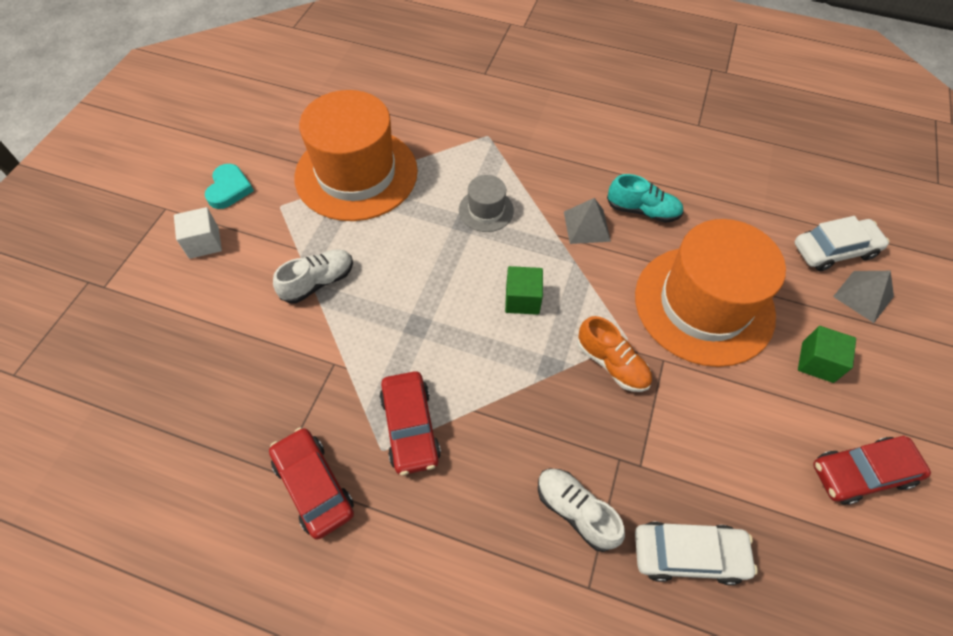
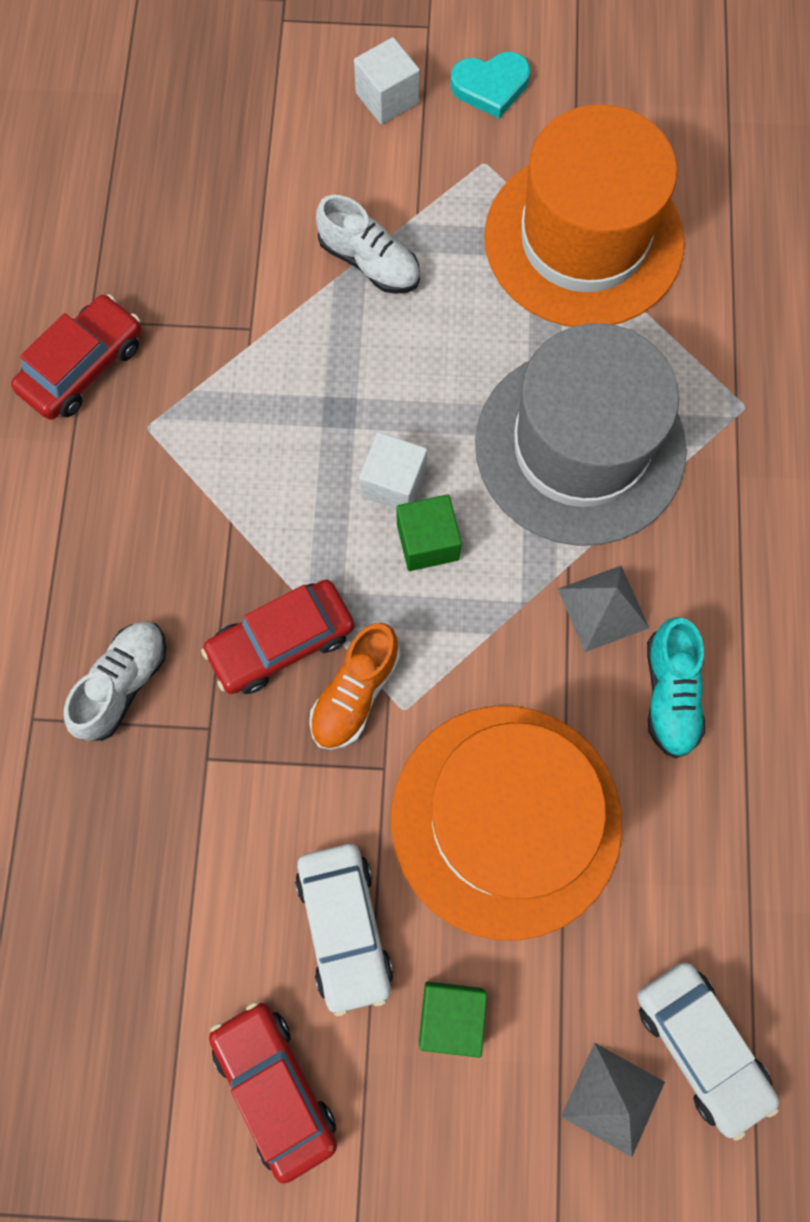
camera: 75 degrees right, 15 degrees up
(410, 427) = (186, 450): red car -> red car (281, 641)
(477, 307) = (393, 483): none -> white cube
(486, 210) = (580, 446): grey hat -> grey hat, size x2.29
(688, 554) = (99, 839): white car -> white car (344, 926)

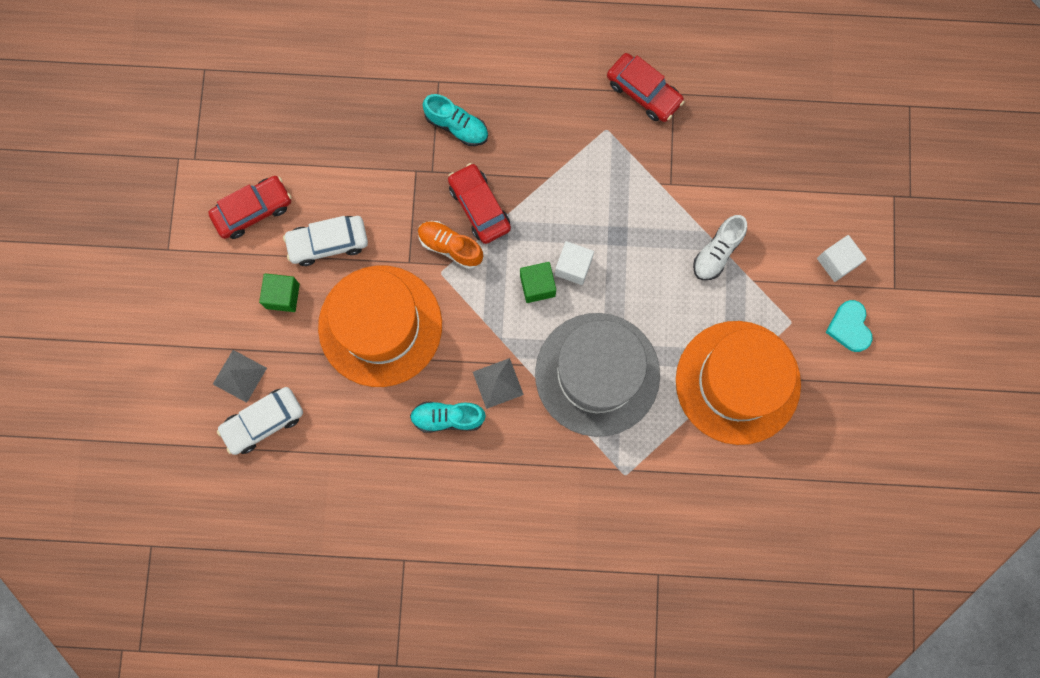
camera: 90 degrees right, 5 degrees up
(123, 683) = (457, 126): white shoe -> turquoise shoe

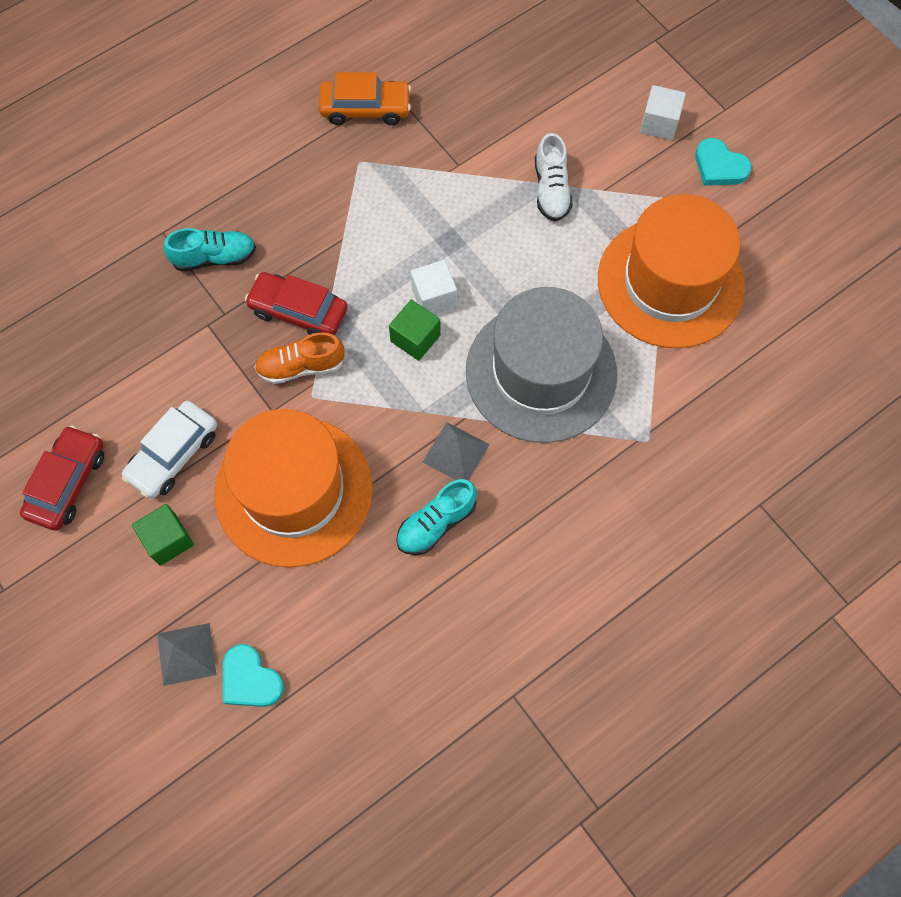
camera: 40 degrees left, 10 degrees down
(263, 422) = (250, 679): white car -> turquoise heart
(643, 92) = (365, 108): red car -> orange car

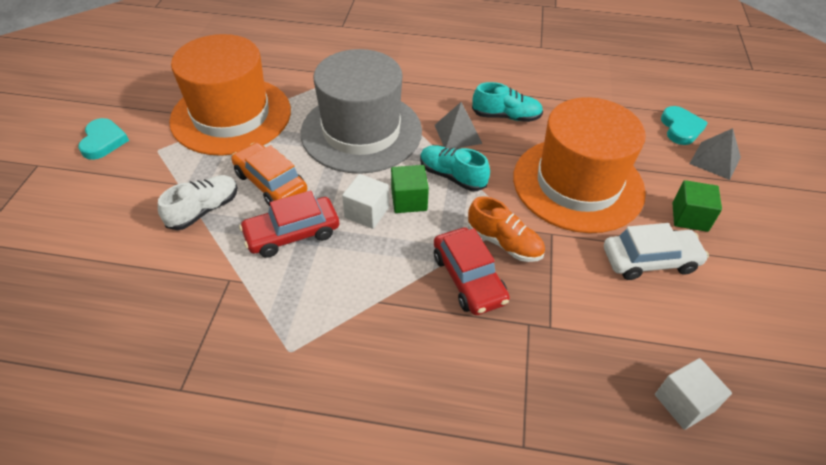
camera: 135 degrees left, 20 degrees down
(68, 483) = (753, 302): red car -> red car (292, 234)
(214, 257) = (495, 377): turquoise shoe -> turquoise shoe (452, 176)
(365, 108) = (221, 396): orange car -> orange car (270, 183)
(659, 123) = (81, 190): white cube -> white cube (684, 403)

